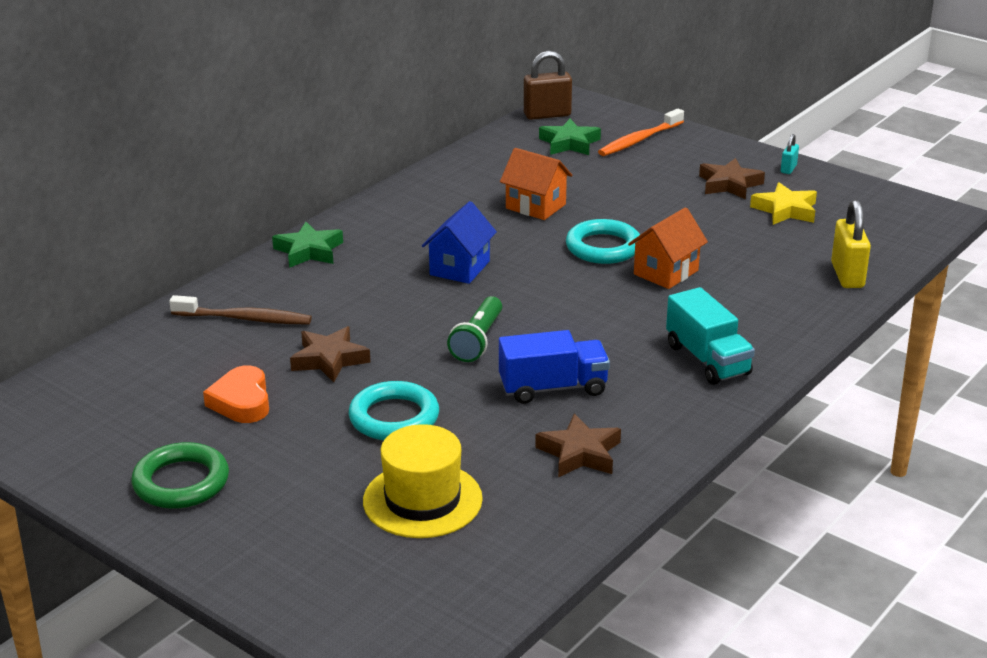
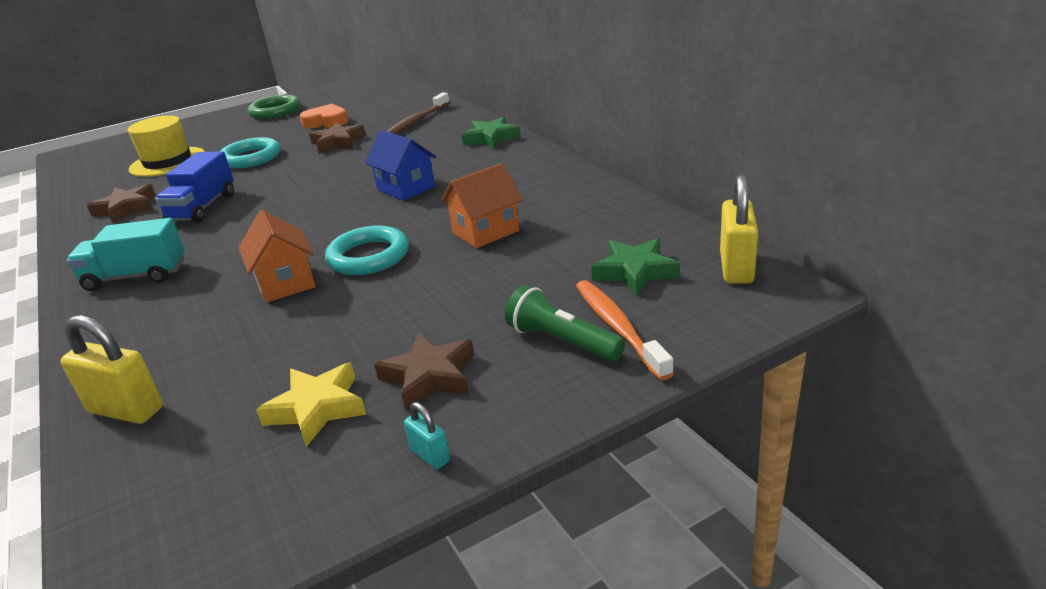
camera: 115 degrees right, 0 degrees up
(477, 341) = (295, 187): green flashlight -> green flashlight (562, 341)
(547, 115) = (736, 268): brown padlock -> yellow padlock

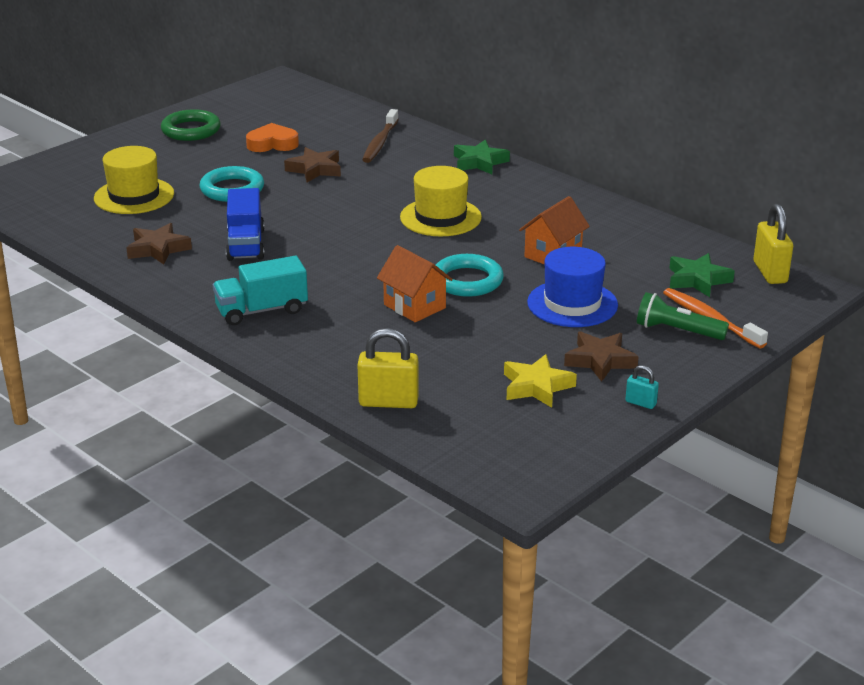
camera: 20 degrees left, 0 degrees up
(406, 188) = (440, 217): blue house -> yellow hat
(459, 292) = (572, 304): none -> blue hat

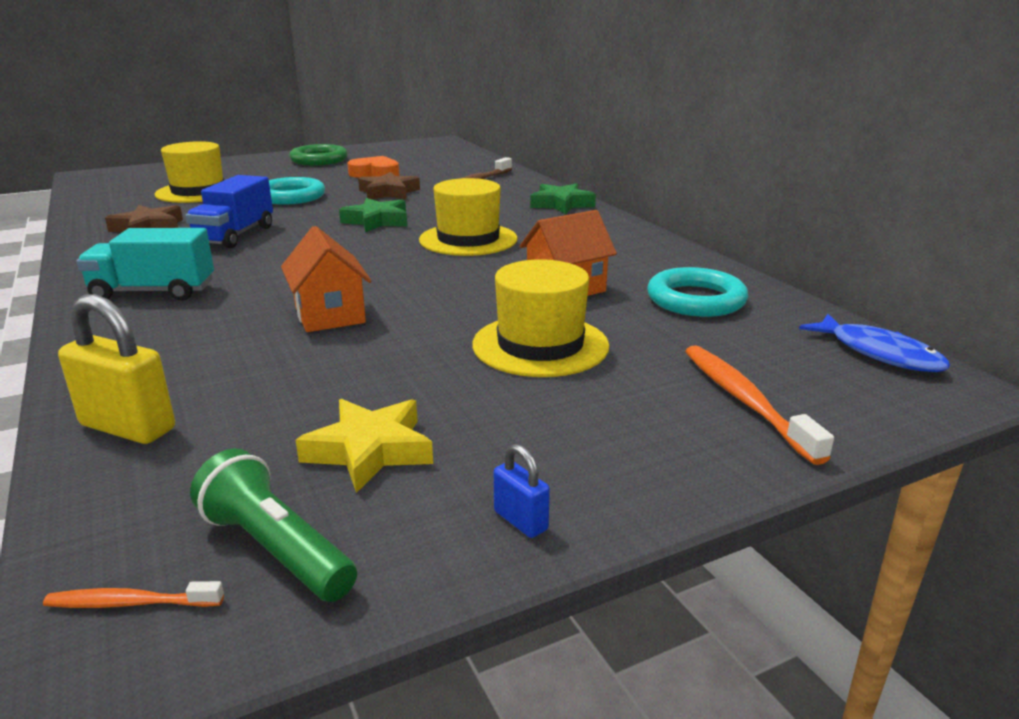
camera: 20 degrees right, 5 degrees down
(467, 281) = (428, 299): turquoise ring -> turquoise ring (696, 300)
(503, 470) = (131, 603): none -> orange toothbrush
(572, 304) = (540, 345): blue hat -> yellow hat
(600, 360) = (512, 430): brown star -> none
(640, 403) = (520, 520): turquoise padlock -> blue padlock
(677, 331) = (676, 408): green flashlight -> green flashlight (276, 549)
(698, 280) = (754, 345): green star -> green star (377, 221)
(770, 272) = (879, 353): yellow padlock -> blue fish

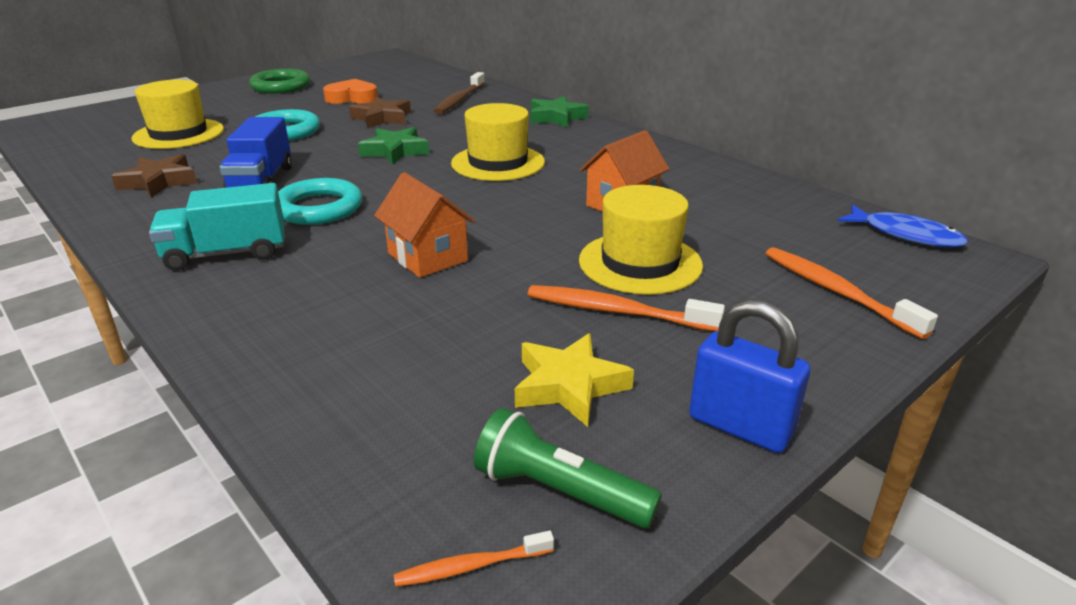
camera: 15 degrees left, 5 degrees up
(128, 427) = (323, 401): yellow padlock -> none
(477, 388) = (616, 311): none -> orange toothbrush
(520, 520) = (740, 426): blue padlock -> blue padlock, size x1.94
(696, 300) = (737, 203): turquoise ring -> turquoise ring (319, 208)

